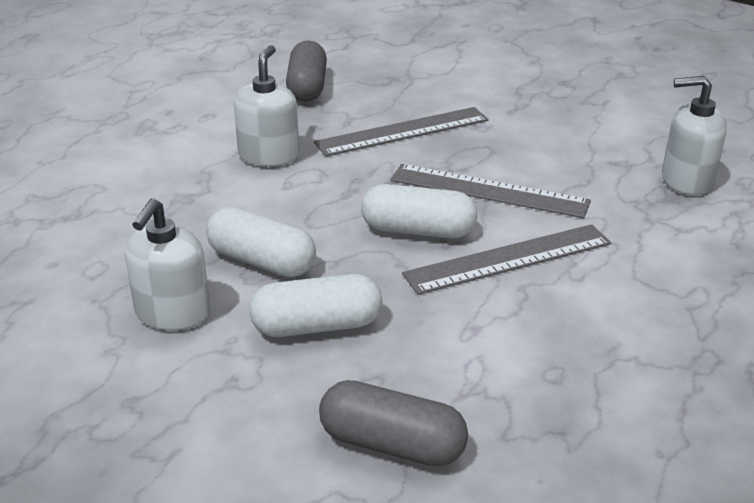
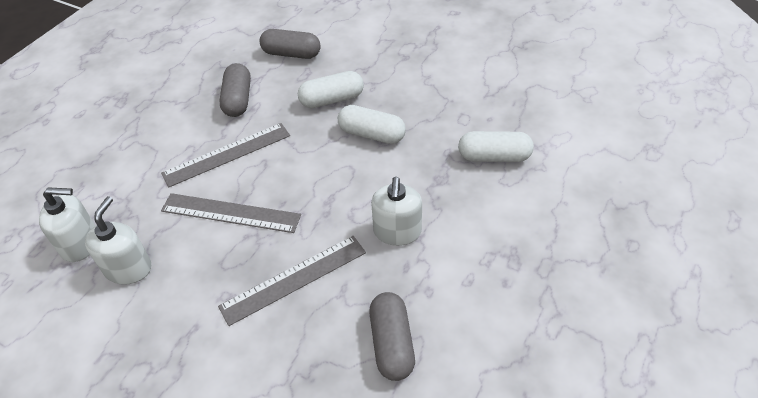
camera: 175 degrees right, 15 degrees up
(172, 313) = (407, 98): white soap dispenser -> white soap dispenser (128, 268)
(418, 231) = (281, 169): white capsule -> white capsule (494, 157)
(505, 348) = (238, 100): none -> grey capsule

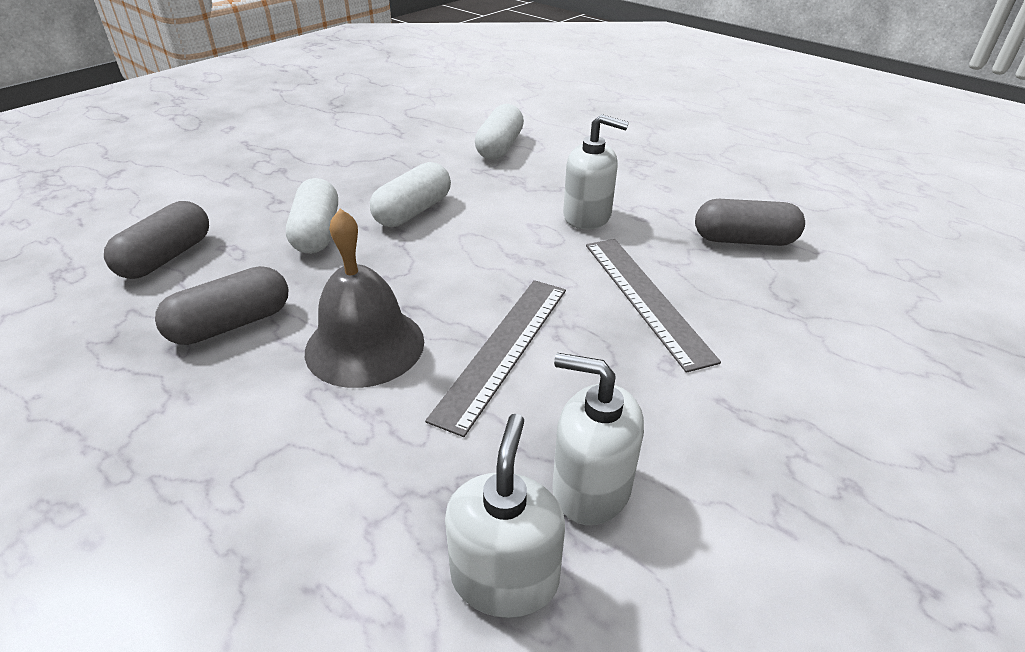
camera: 80 degrees left, 10 degrees down
(227, 154) = (365, 345): grey ruler -> grey bell
(238, 100) = (231, 324): grey capsule -> grey capsule turned 45 degrees counterclockwise

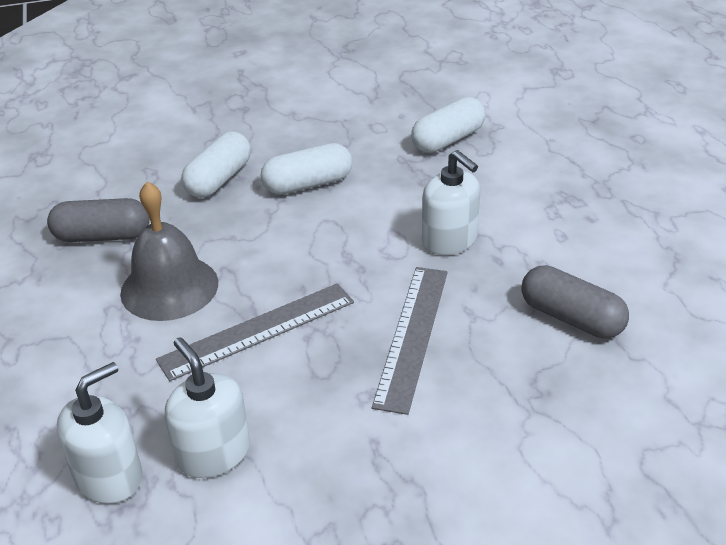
camera: 35 degrees right, 0 degrees up
(166, 257) = (105, 165): grey capsule -> none

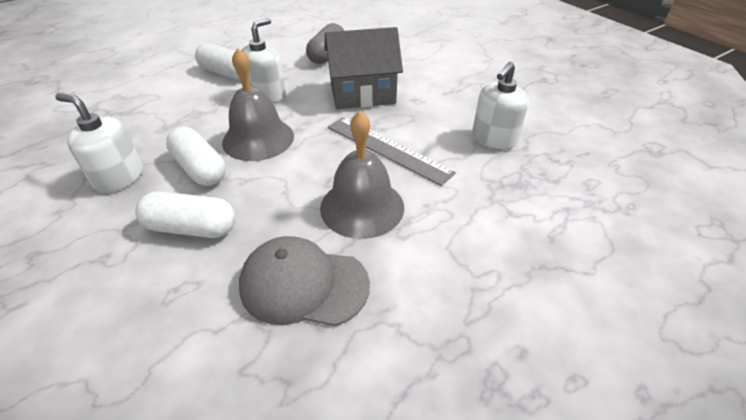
camera: 110 degrees left, 5 degrees up
(103, 236) = (303, 284): grey capsule -> grey cap
(109, 477) = (542, 172): white soap dispenser -> white soap dispenser (119, 177)
(343, 225) = (258, 139): none -> grey bell
(412, 335) = (362, 94): grey ruler -> grey house
(448, 140) = (134, 113): white capsule -> white capsule (226, 73)

